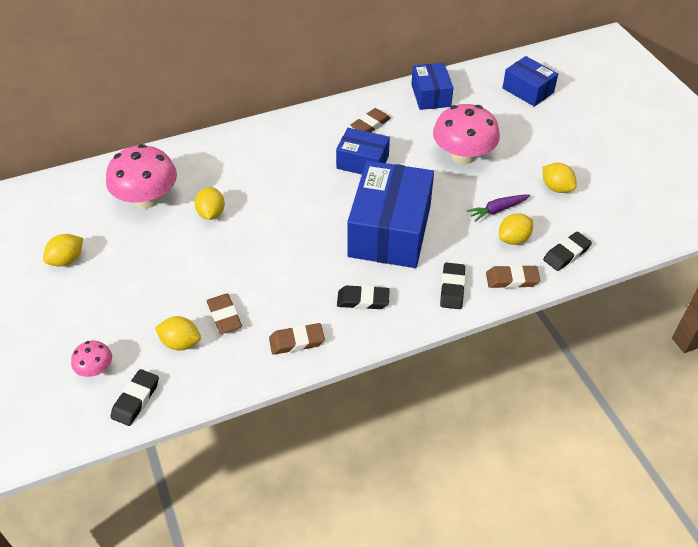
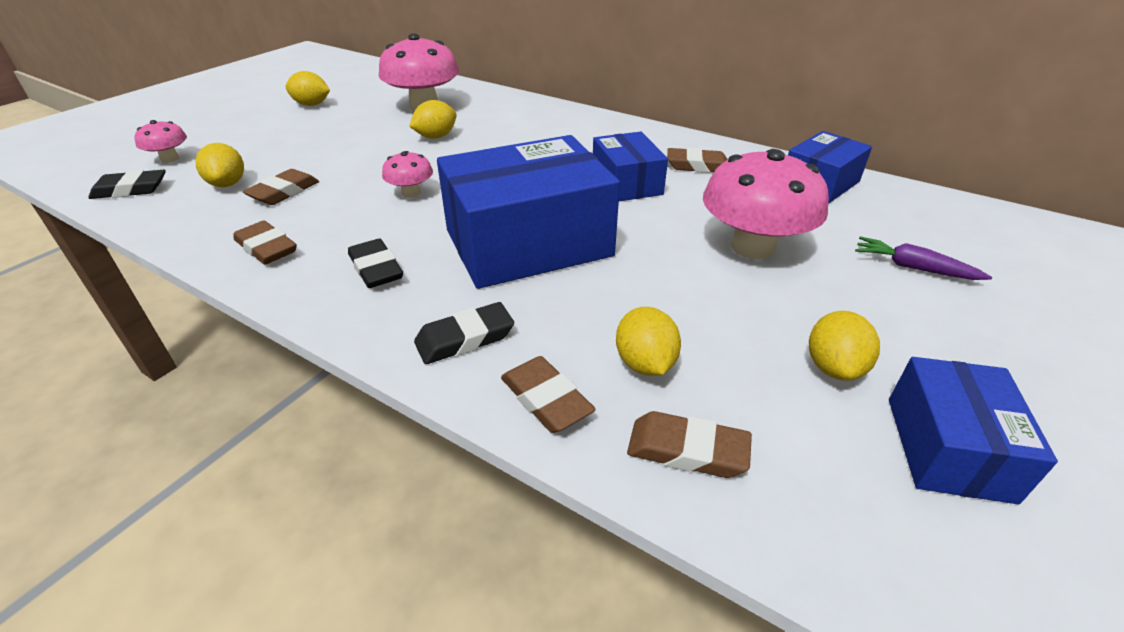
camera: 55 degrees right, 10 degrees down
(285, 256) = (411, 193): none -> pink mushroom
(497, 210) = (688, 320): purple carrot -> purple carrot (913, 268)
(513, 239) = (645, 363): yellow lemon -> yellow lemon turned 60 degrees clockwise
(528, 90) = (989, 251): blue box -> blue box (948, 448)
(566, 254) = (687, 450): black eraser -> brown eraser

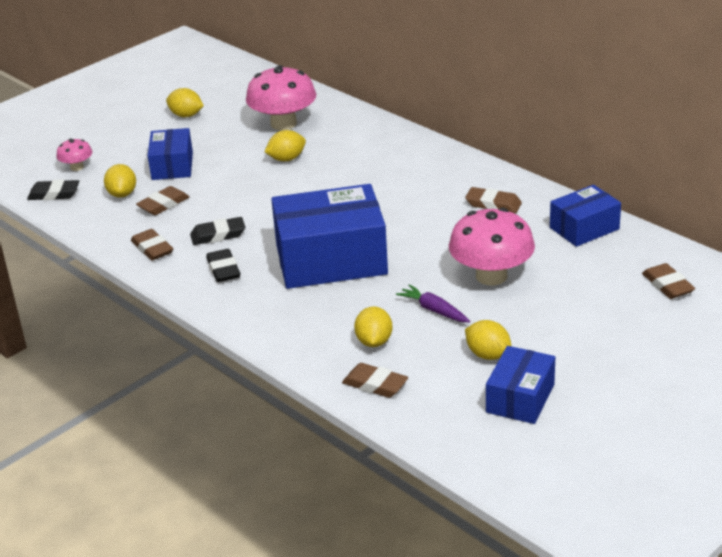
camera: 15 degrees right, 5 degrees down
(411, 193) = (256, 212): pink mushroom -> none
(465, 338) = (271, 318): black eraser -> black eraser (218, 235)
(546, 399) = (308, 354): brown eraser -> brown eraser (667, 285)
(626, 183) = (426, 216): blue box -> blue box (172, 166)
(834, 367) = (488, 355): yellow lemon -> yellow lemon turned 75 degrees counterclockwise
(913, 268) = (597, 301): purple carrot -> purple carrot (434, 310)

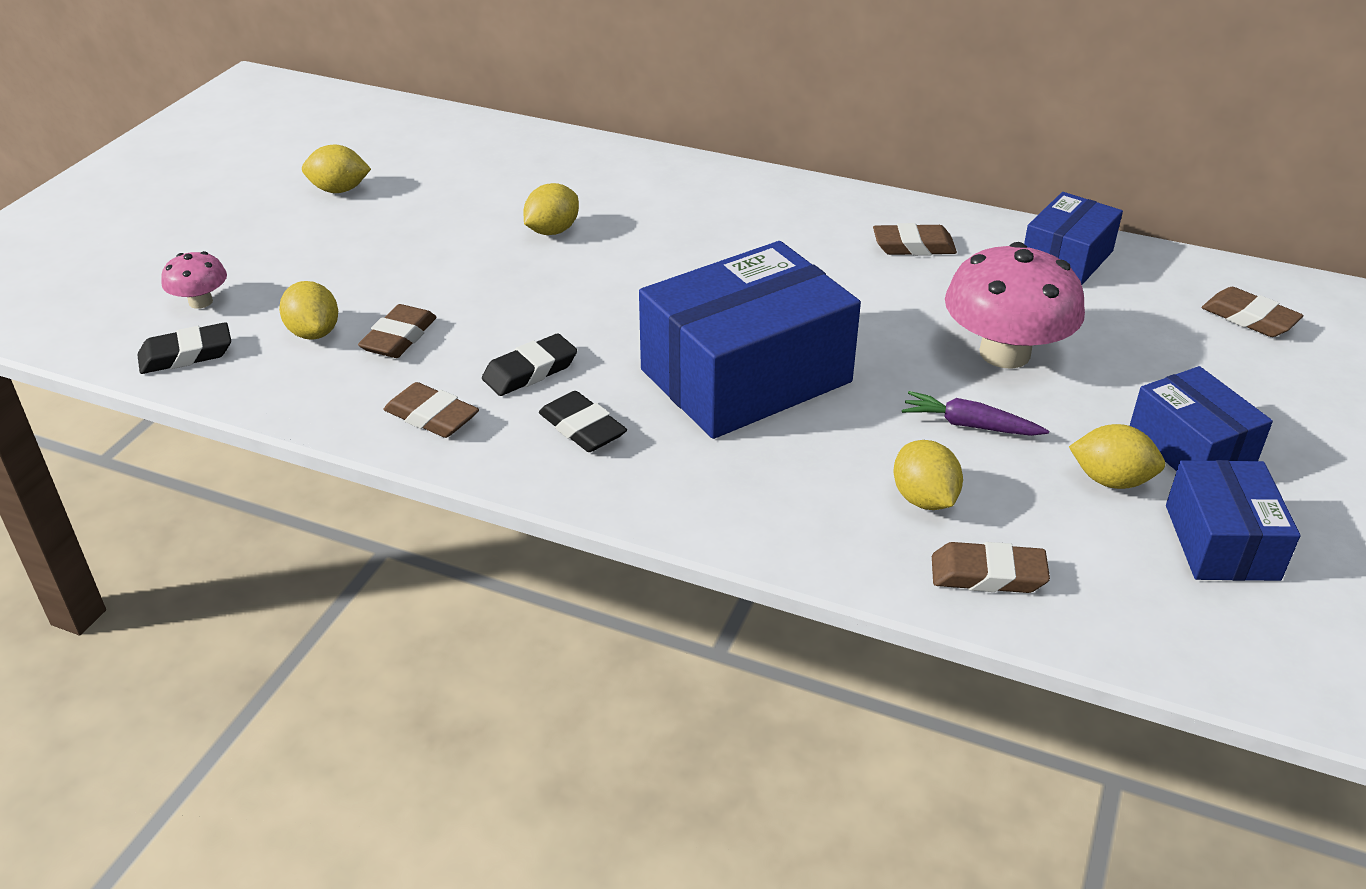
camera: 25 degrees left, 5 degrees up
(172, 166) = (371, 272): blue box -> blue box (1191, 448)
(283, 124) = (507, 179): pink mushroom -> none

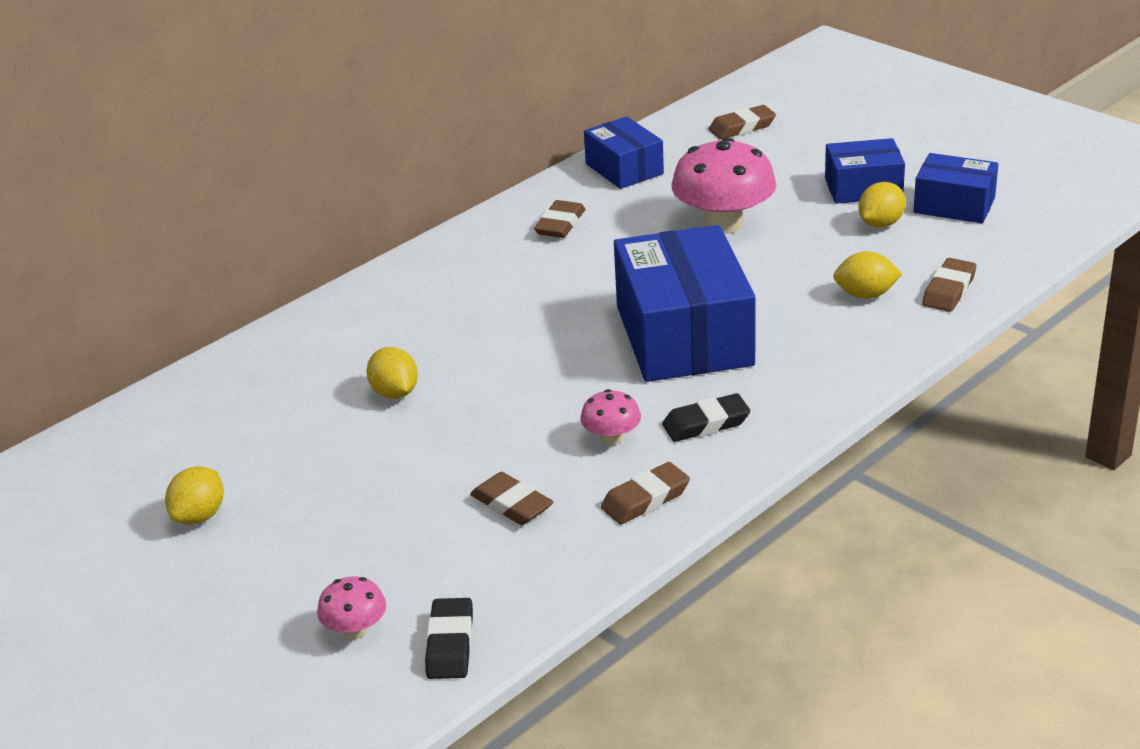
camera: 65 degrees left, 5 degrees down
(314, 333) = (468, 556): yellow lemon -> none
(530, 371) = (611, 438): black eraser -> pink mushroom
(970, 425) = (797, 258): purple carrot -> none

